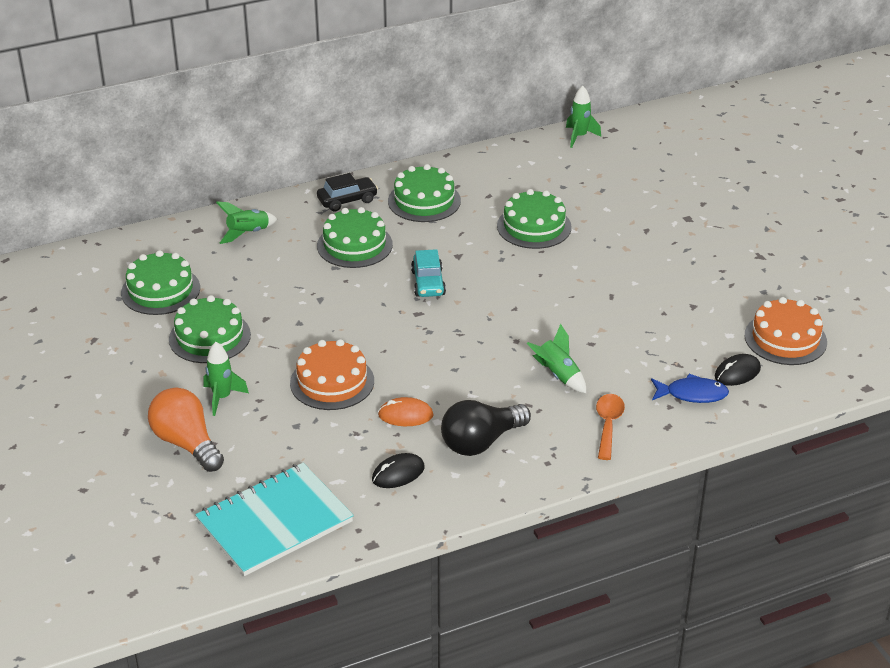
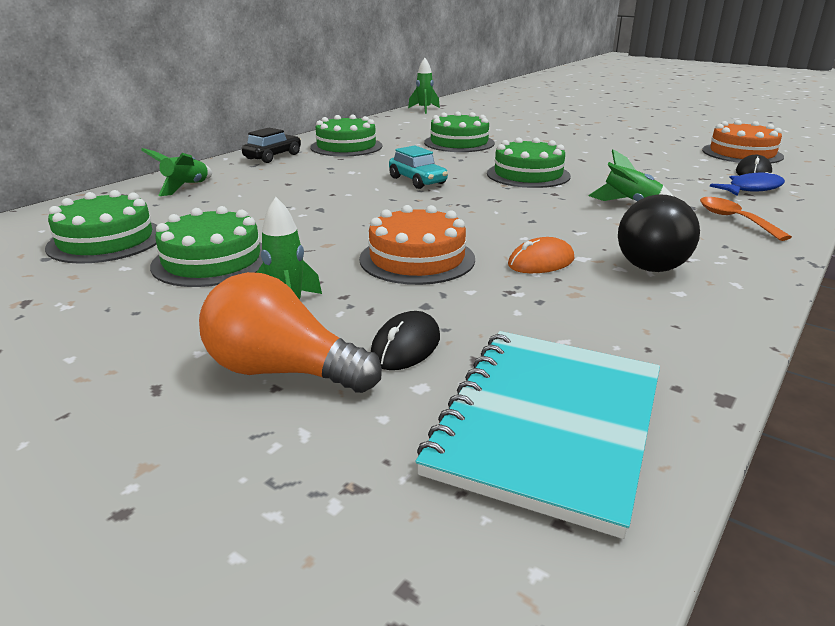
camera: 30 degrees left, 10 degrees down
(354, 245) = (313, 175): green cake -> green cake (528, 175)
(398, 473) = (619, 311): black mouse -> black mouse (406, 346)

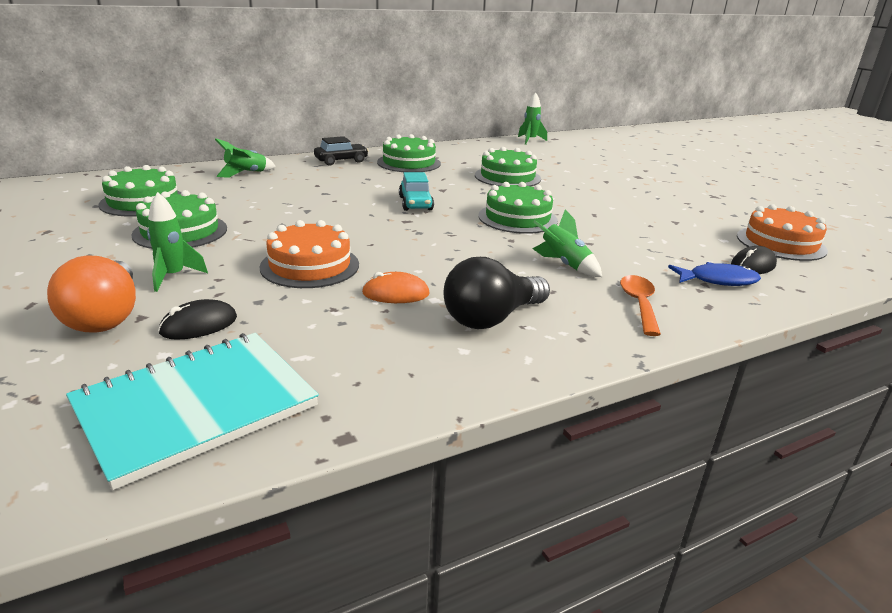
camera: 25 degrees right, 0 degrees up
(282, 371) = (106, 316): orange light bulb -> orange light bulb turned 150 degrees counterclockwise

